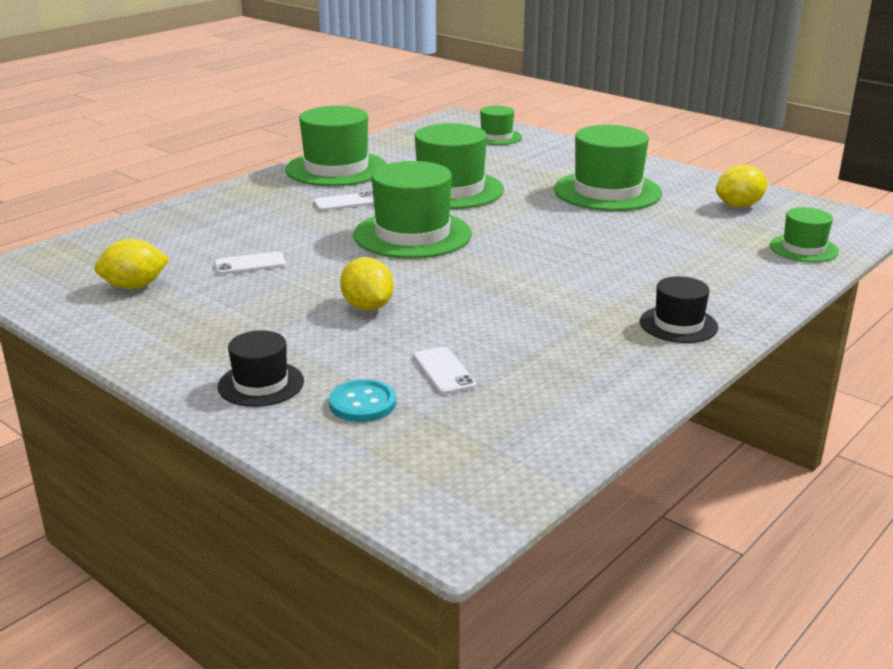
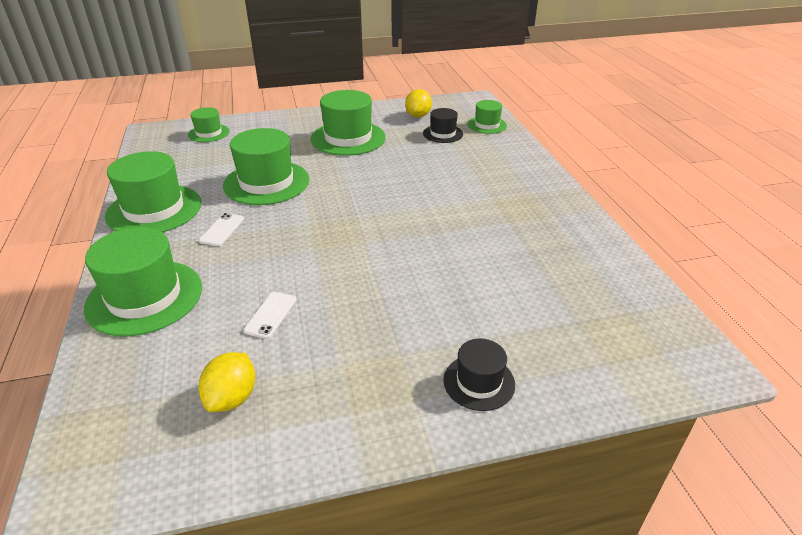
camera: 55 degrees left, 10 degrees up
(362, 403) = (543, 343): turquoise button -> none
(367, 307) = (407, 287): yellow lemon -> none
(412, 234) = (317, 225): green hat -> green hat (144, 297)
(443, 371) = (525, 292): white phone -> none
(678, 324) = (536, 193): black hat -> black hat (443, 134)

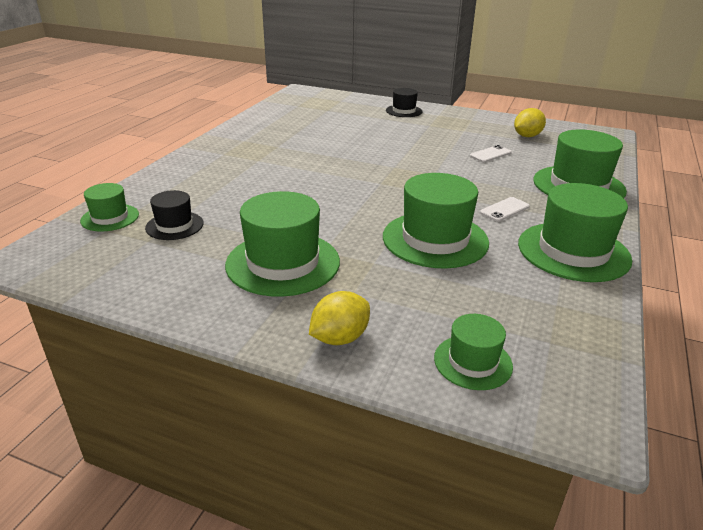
camera: 145 degrees left, 5 degrees down
(418, 116) = (145, 263): yellow lemon -> yellow lemon (340, 338)

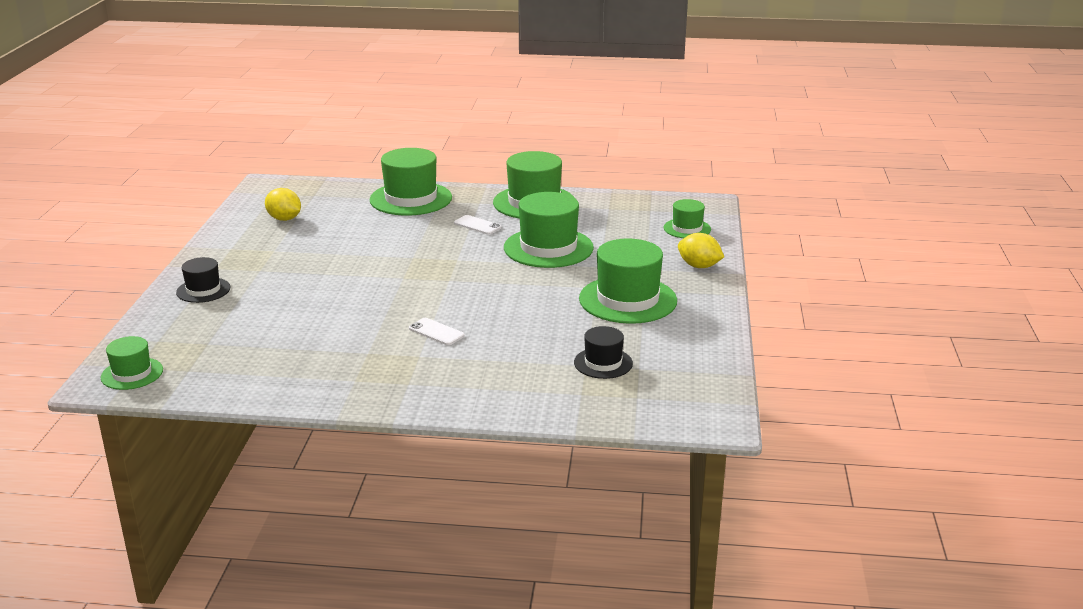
camera: 105 degrees left, 5 degrees down
(110, 217) = (612, 404): green hat -> green hat (132, 373)
(490, 154) = (347, 234): white phone -> white phone (436, 332)

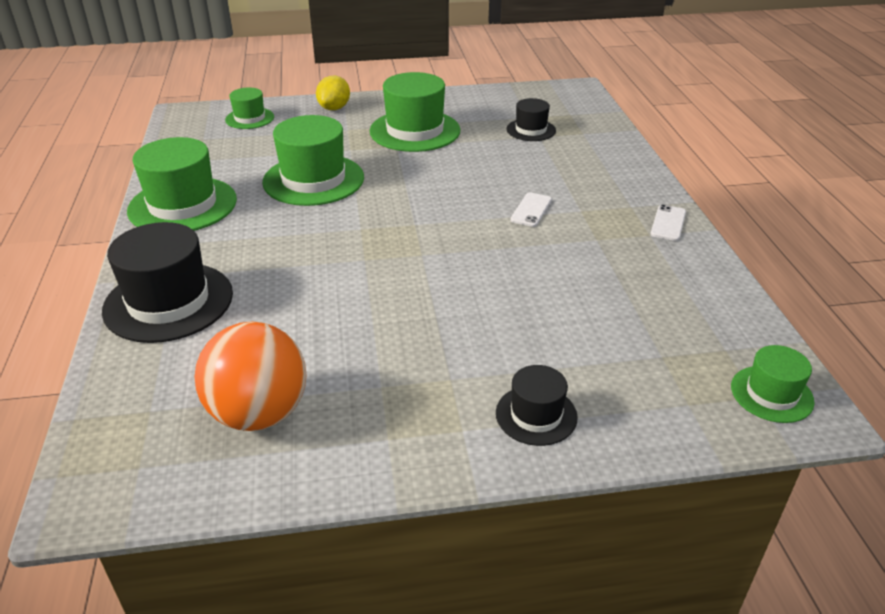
camera: 105 degrees left, 10 degrees up
(284, 219) = (259, 413): yellow lemon -> orange ball
(411, 199) = (168, 302): green hat -> black hat
(477, 225) = (259, 232): white phone -> white phone (668, 223)

